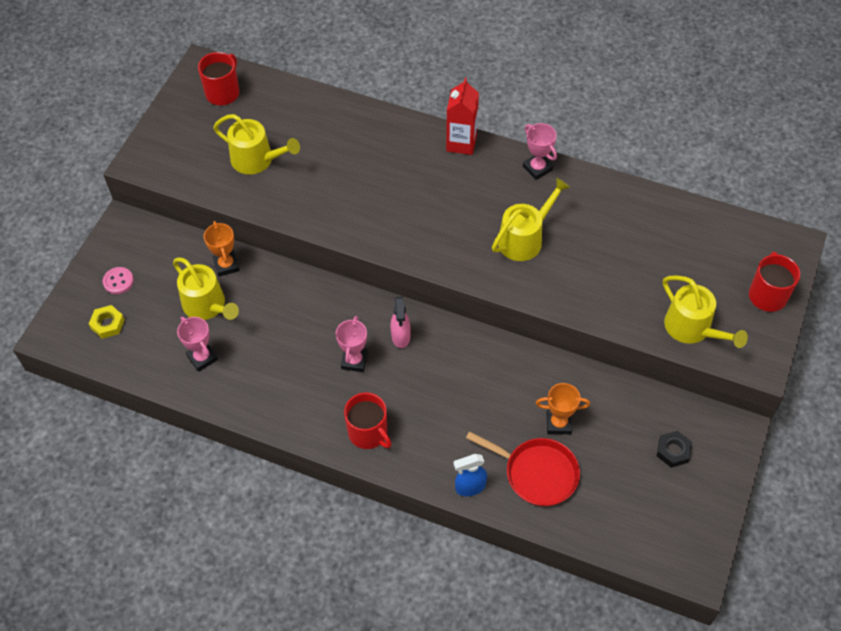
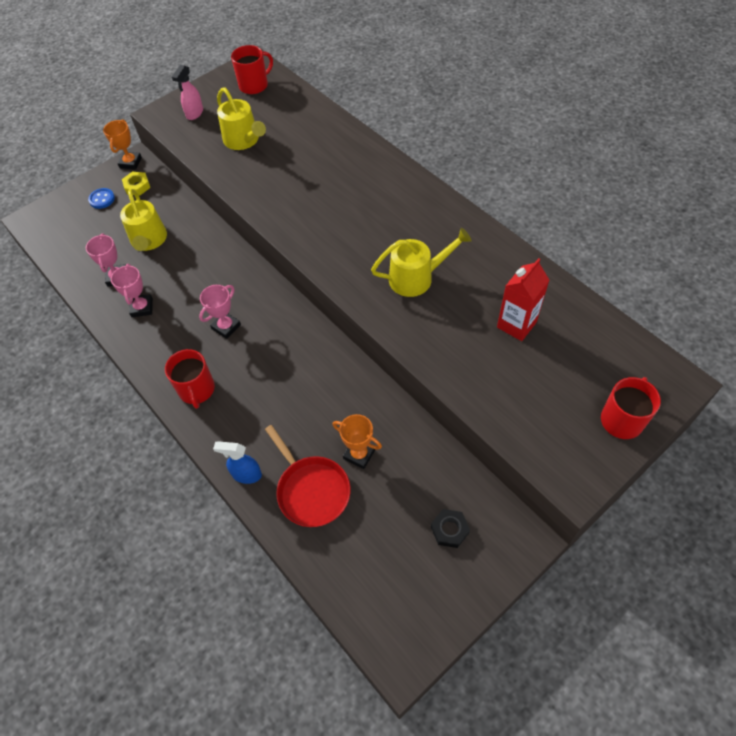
camera: 30 degrees right, 0 degrees up
(108, 324) = (72, 226): yellow nut -> yellow nut (137, 186)
(118, 281) = (102, 199): pink button -> blue button
(226, 265) = (184, 216): orange trophy -> orange trophy (130, 163)
(401, 337) = (275, 323): pink spray bottle -> pink spray bottle (194, 113)
(461, 143) = (413, 182): red carton -> red carton (516, 324)
(537, 168) = (466, 224): pink trophy -> pink trophy (142, 308)
(692, 328) = (524, 419): yellow watering can -> none

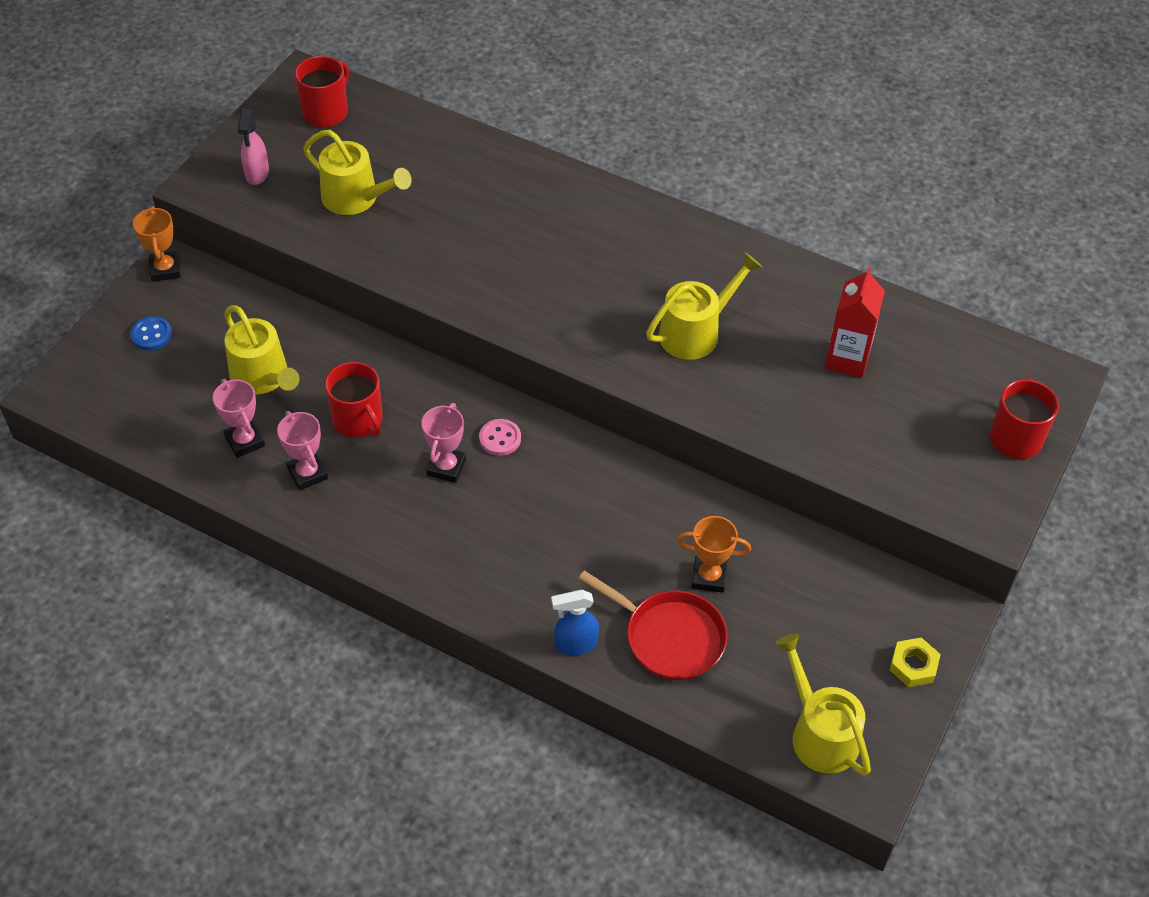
camera: 25 degrees left, 5 degrees down
(137, 186) = (197, 302): yellow nut -> yellow nut (913, 665)
(197, 390) = (450, 560): red mug -> red mug (358, 420)
(269, 317) = (500, 438): none -> pink button
(383, 602) = (820, 733): none -> yellow watering can
(449, 530) = (860, 630): black nut -> none

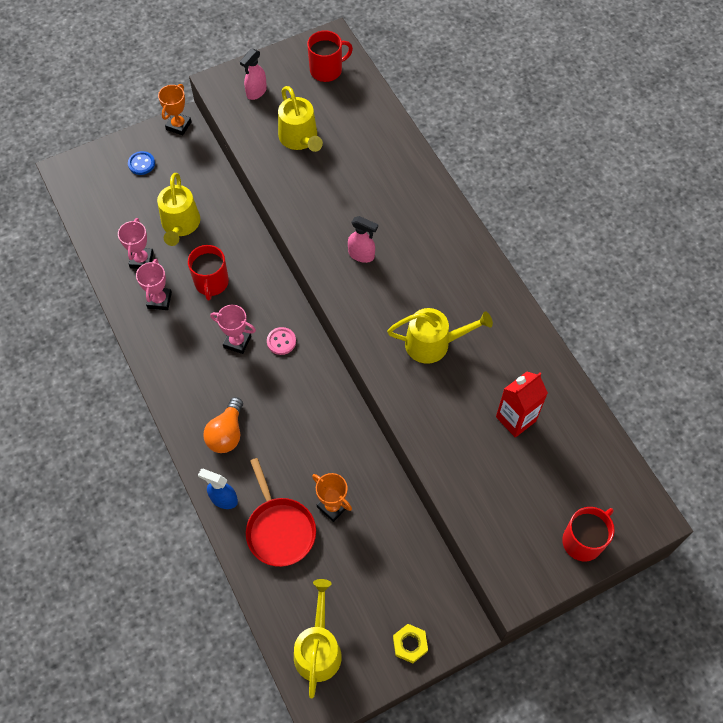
camera: 35 degrees right, 10 degrees up
(446, 467) = (237, 342): pink trophy -> pink trophy turned 60 degrees clockwise
(518, 572) = (227, 433): none -> orange light bulb
(536, 284) = (361, 255): none -> pink spray bottle

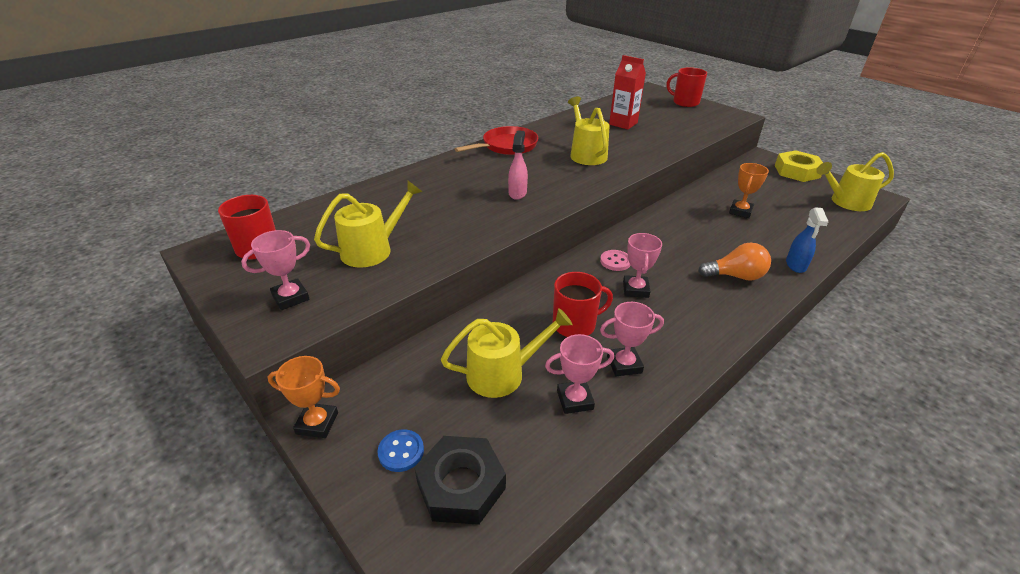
camera: 105 degrees left, 25 degrees down
(108, 188) = (461, 485): none -> black nut
(256, 92) = (291, 297): pink spray bottle -> pink trophy
(279, 530) = (786, 232): red pan -> red pan (507, 146)
(410, 644) = (797, 171): yellow nut -> yellow nut, size x1.70

